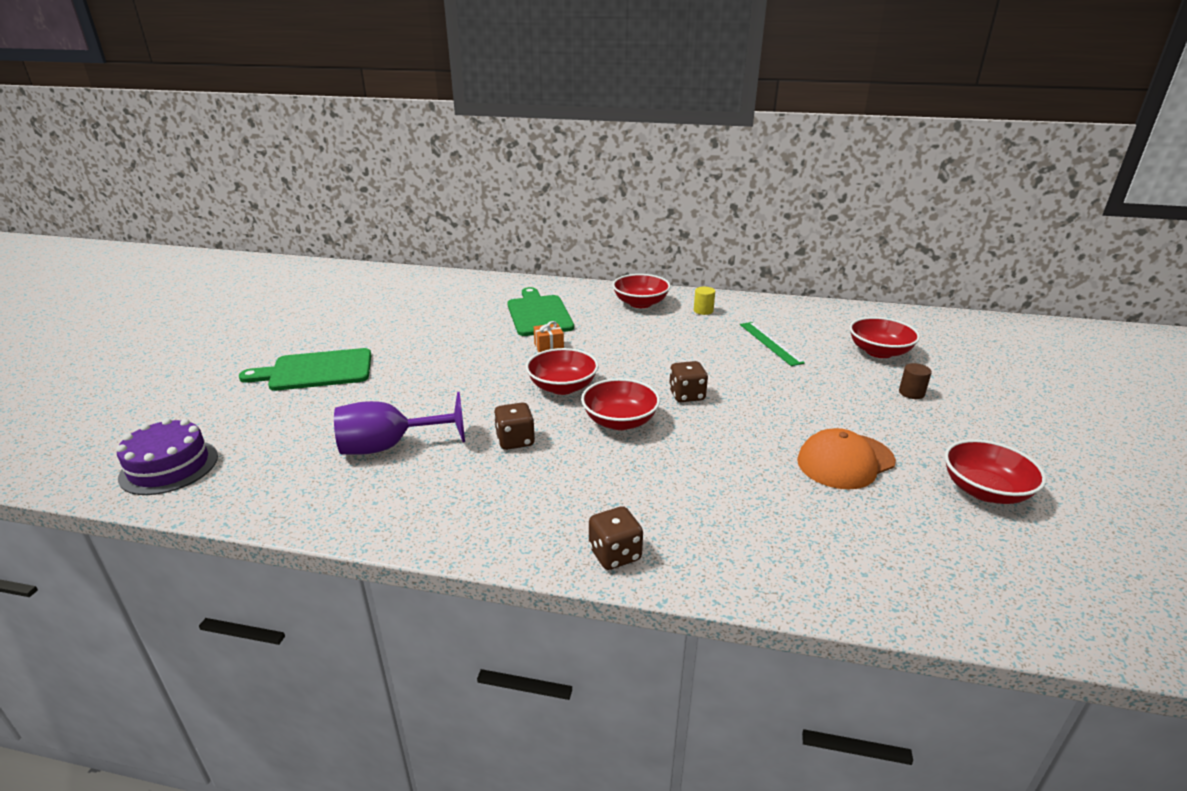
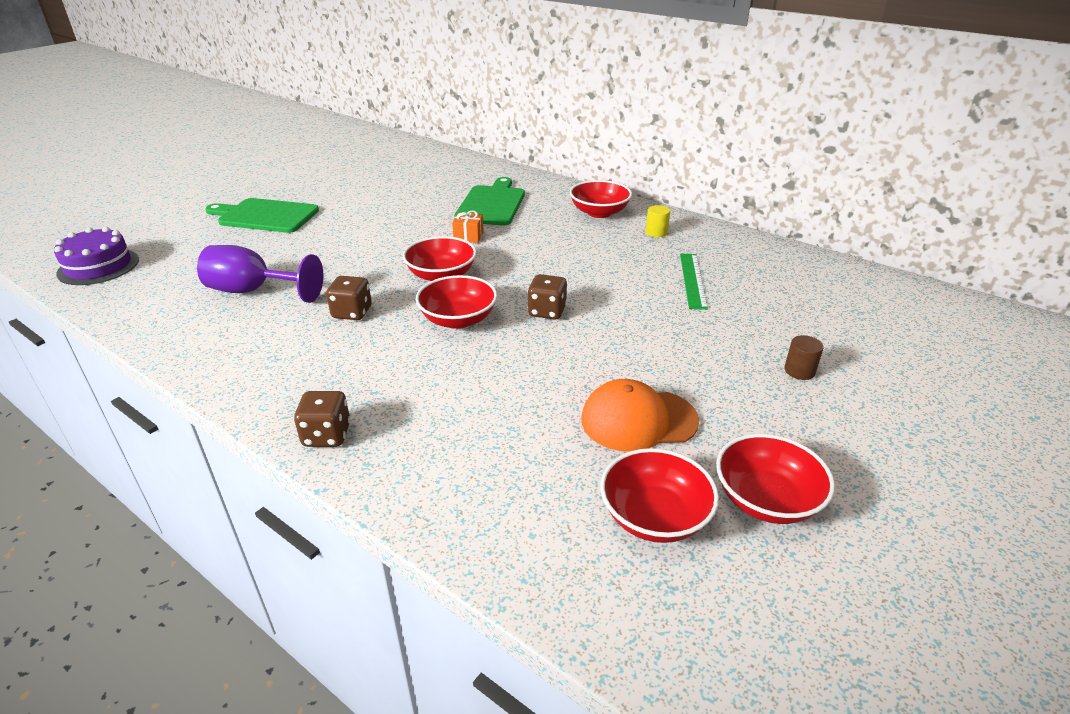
camera: 25 degrees right, 5 degrees up
(879, 352) = (811, 317): red bowl -> red bowl (654, 516)

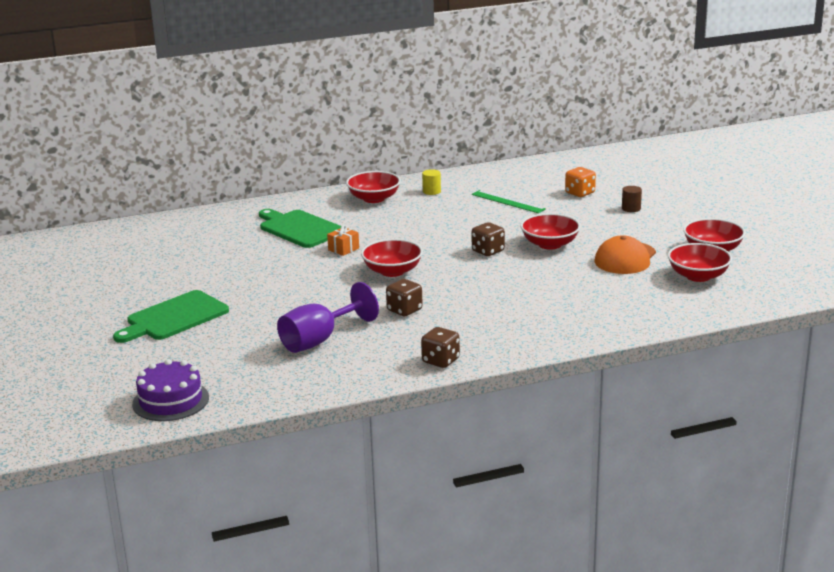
camera: 55 degrees left, 10 degrees down
(327, 435) = (543, 341): brown dice -> brown dice (440, 361)
(458, 319) = (461, 279): red bowl -> red bowl (550, 244)
(786, 317) = (580, 193): none -> orange dice

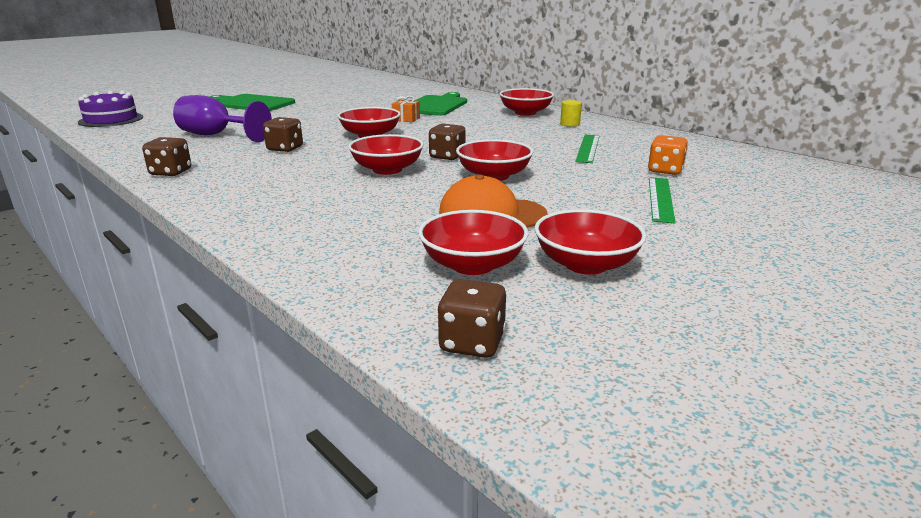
camera: 65 degrees right, 0 degrees up
(505, 276) = (387, 170): none -> red bowl
(631, 208) = (661, 199): brown cylinder -> green ruler
(780, 290) = (472, 343): none -> brown dice

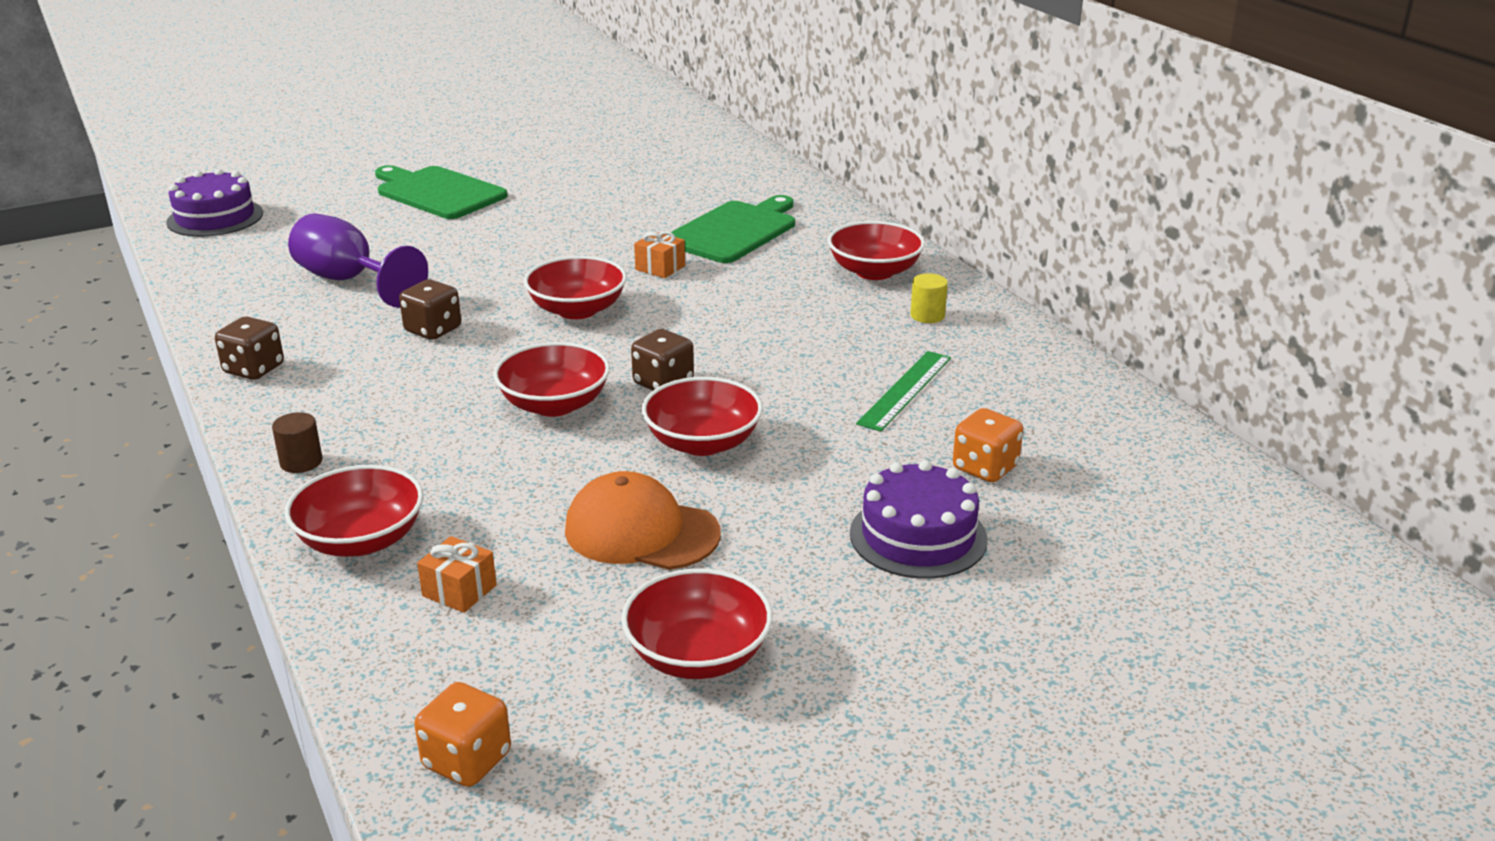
camera: 15 degrees right, 5 degrees up
(230, 207) = (301, 462): none -> brown cylinder
(390, 254) = (459, 590): none -> orange gift
(472, 265) = (550, 630): red bowl -> red bowl (361, 540)
(472, 343) = (467, 760): brown dice -> orange dice
(661, 199) = (918, 536): green ruler -> purple cake

